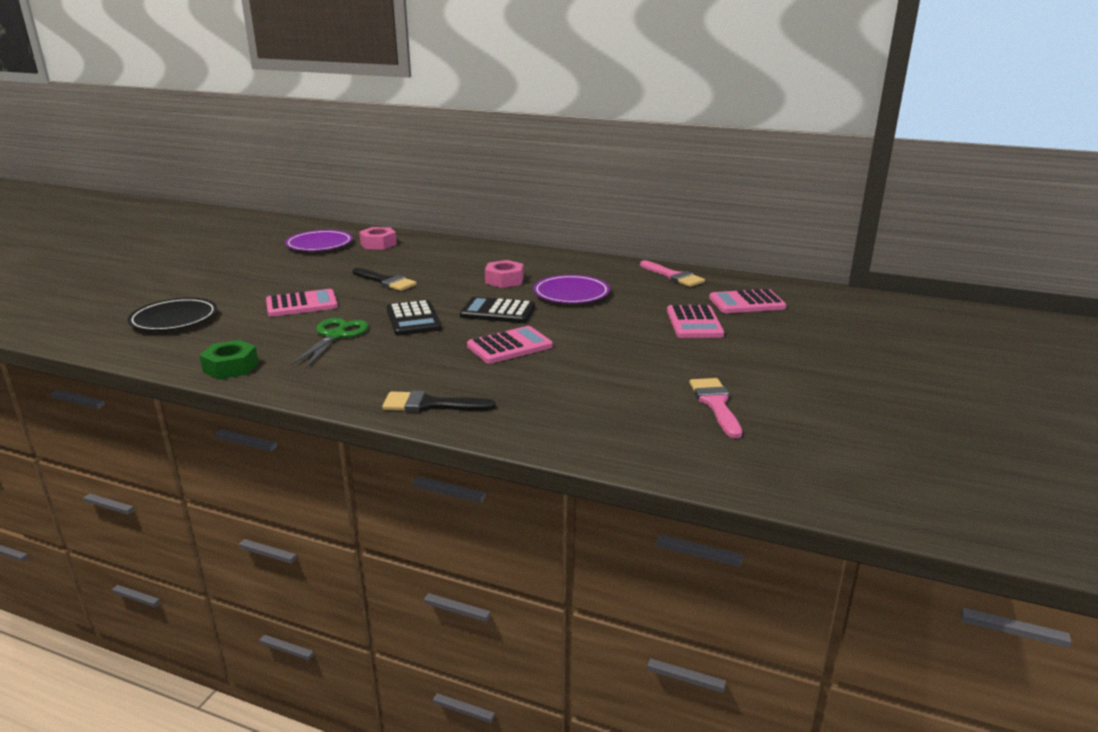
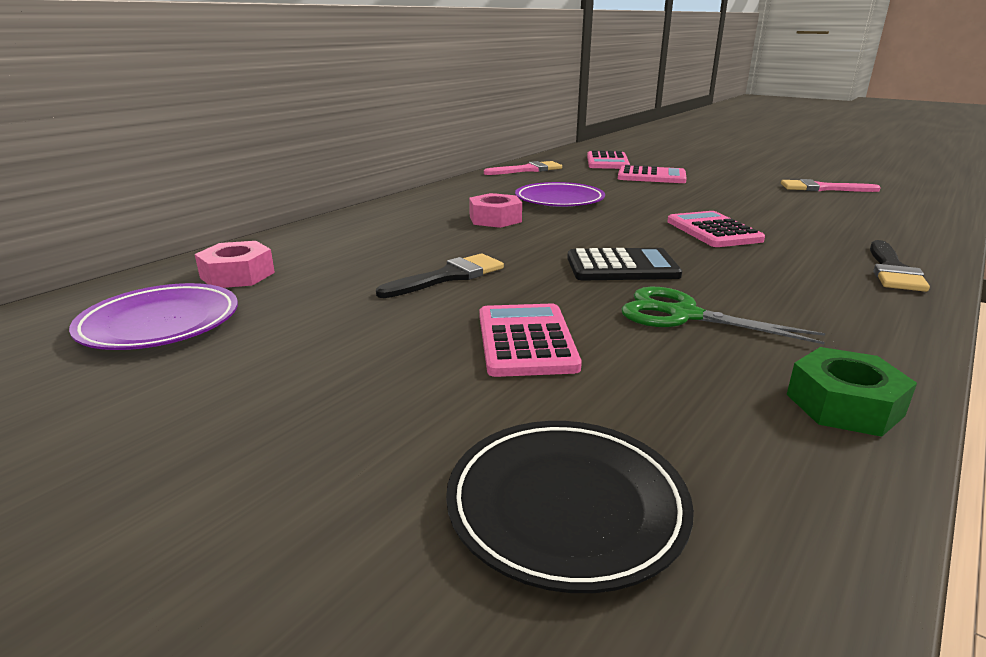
camera: 75 degrees left, 0 degrees up
(497, 312) = (605, 228): black calculator -> none

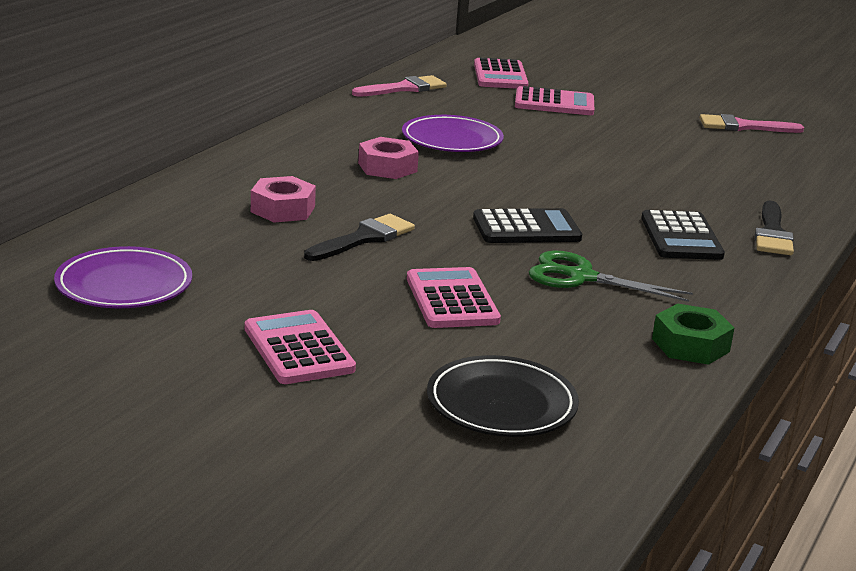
camera: 10 degrees left, 0 degrees up
(237, 275) = (155, 236): pink nut -> pink nut (283, 209)
(713, 231) = (616, 186): pink calculator -> pink calculator (298, 349)
(791, 274) = (681, 237): none -> black calculator

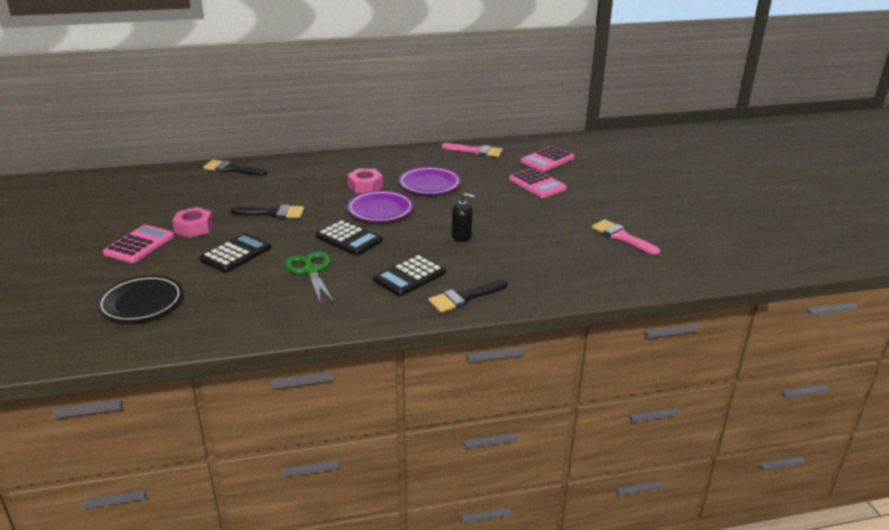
camera: 50 degrees right, 5 degrees up
(124, 285) = (152, 195): purple plate -> purple plate (380, 210)
(150, 210) = (231, 169): none -> black brush
(283, 209) = (276, 188): pink nut -> pink nut (194, 228)
(452, 300) = (236, 254): pink calculator -> black calculator
(623, 180) = (461, 236): none -> black soap dispenser
(690, 345) = (271, 324): green nut -> none

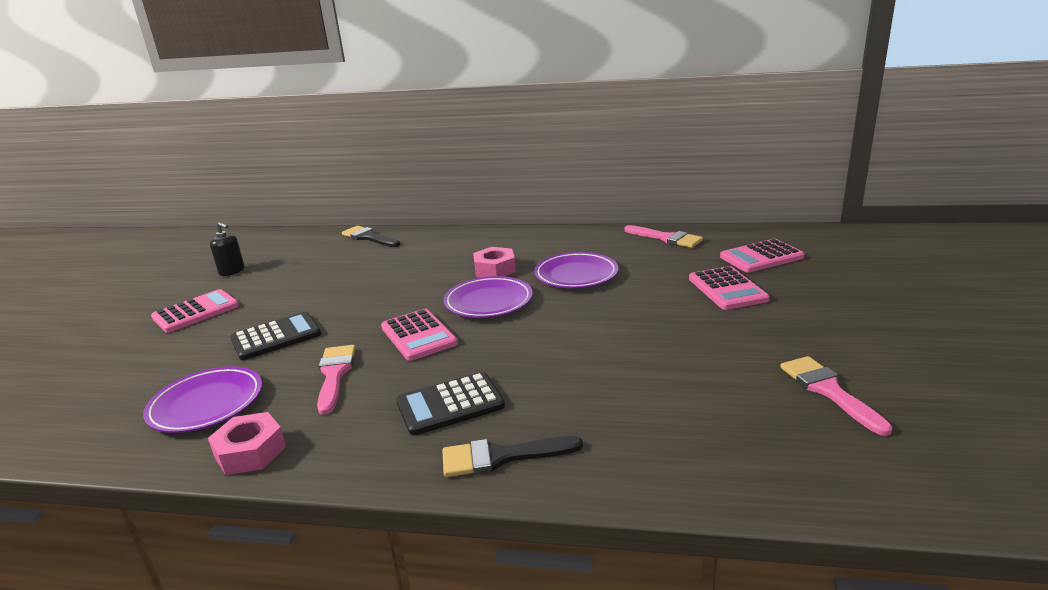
camera: 25 degrees right, 5 degrees down
(141, 303) = (119, 385): black plate -> none
(194, 228) = (267, 299): pink nut -> pink nut (250, 452)
(232, 303) = (206, 404): none -> purple plate
(273, 213) = (363, 291): black brush -> none
(311, 271) = (335, 374): green scissors -> pink brush
(349, 238) = (418, 335): black calculator -> pink calculator
(461, 236) = (567, 353): black soap dispenser -> black soap dispenser (232, 271)

